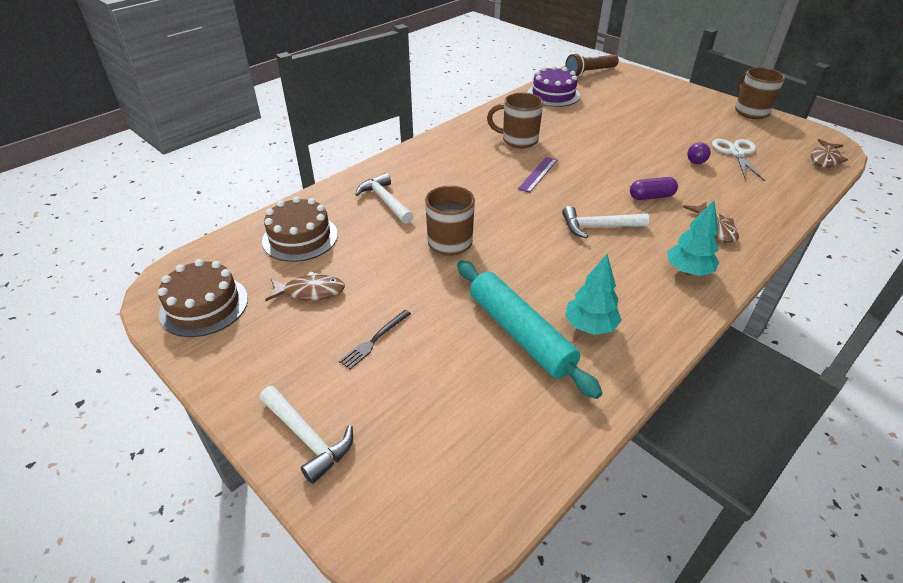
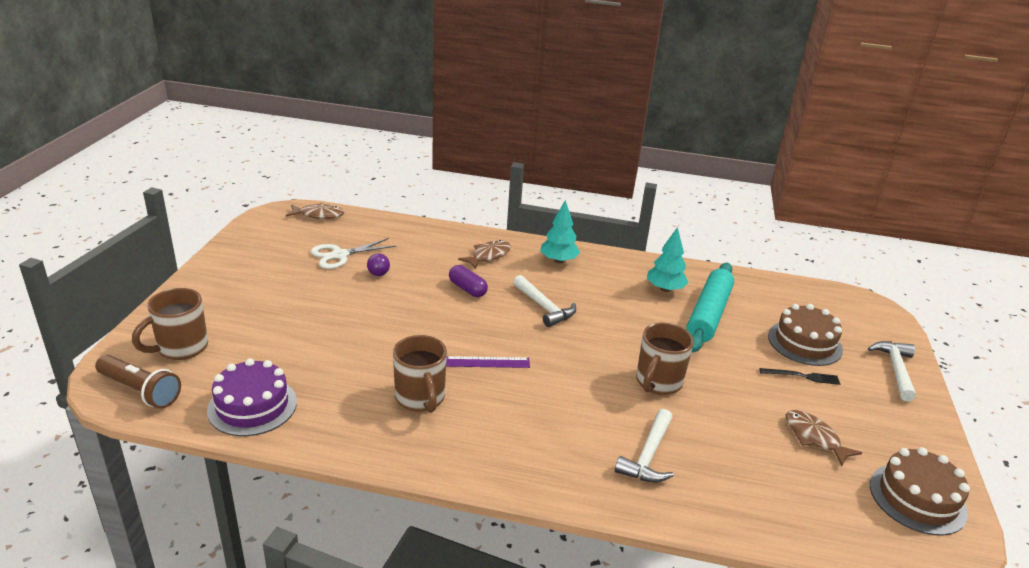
camera: 125 degrees left, 10 degrees down
(300, 237) = (773, 490): brown cake -> brown cake (804, 343)
(750, 111) = (226, 254): brown mug -> brown mug (181, 348)

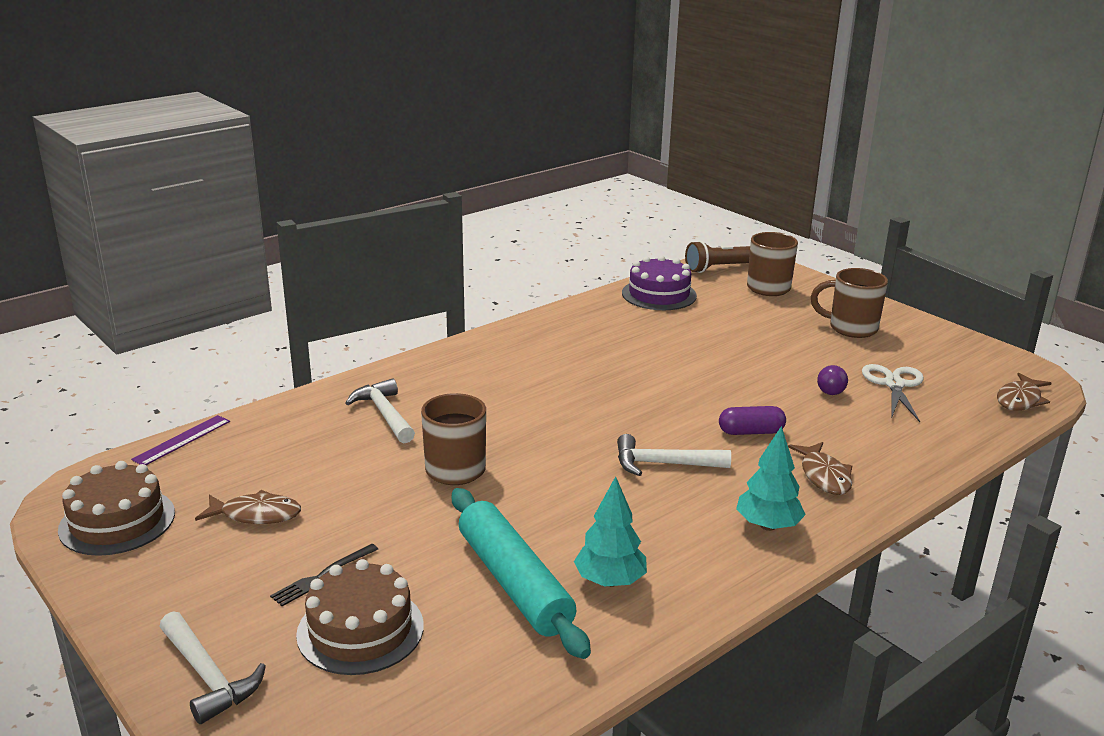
camera: 130 degrees right, 5 degrees down
(420, 399) = (589, 350): brown mug -> brown mug (850, 328)
(487, 362) = (603, 394): purple ruler -> purple ruler (182, 440)

